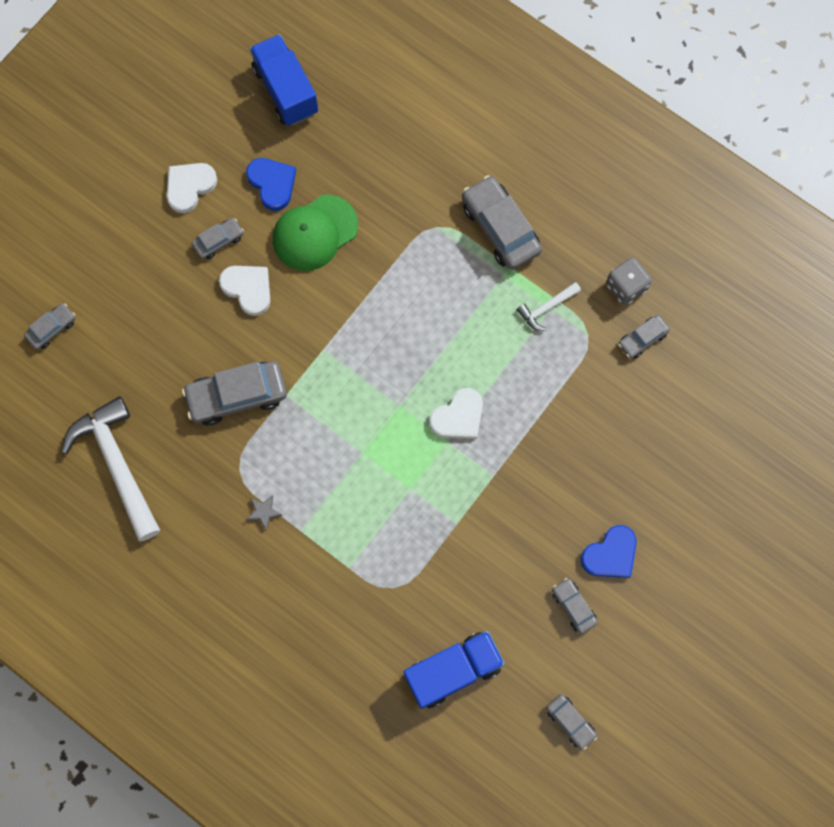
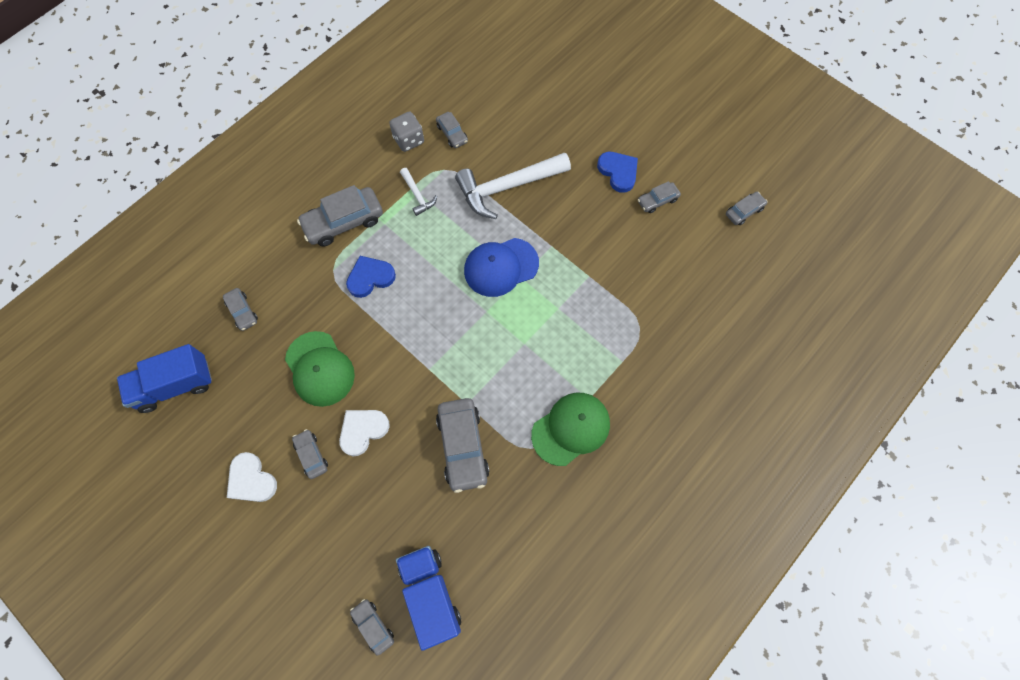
camera: 85 degrees left, 5 degrees down
(117, 464) = (517, 562): white hammer -> white hammer (507, 187)
(264, 512) = (571, 429): grey star -> green cap
(272, 184) = (265, 403): blue heart -> blue heart (370, 277)
(375, 140) = (242, 311): none -> grey car
(453, 671) = (707, 289): blue truck -> blue truck (430, 595)
(458, 417) = (501, 267): white heart -> blue cap

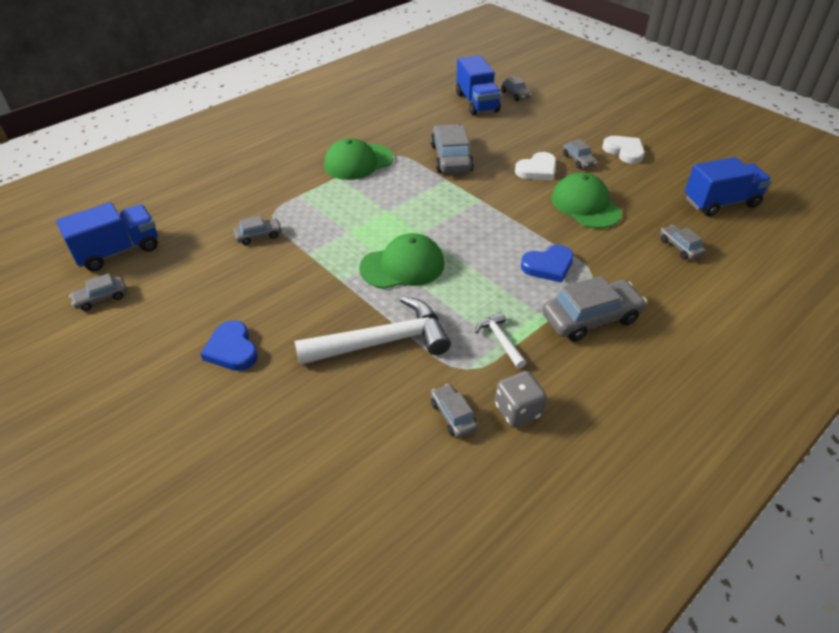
camera: 175 degrees left, 25 degrees down
(501, 267) = (402, 266): blue cap -> green cap
(657, 200) = (198, 315): grey car -> grey car (259, 236)
(762, 265) = (118, 251): none -> blue truck

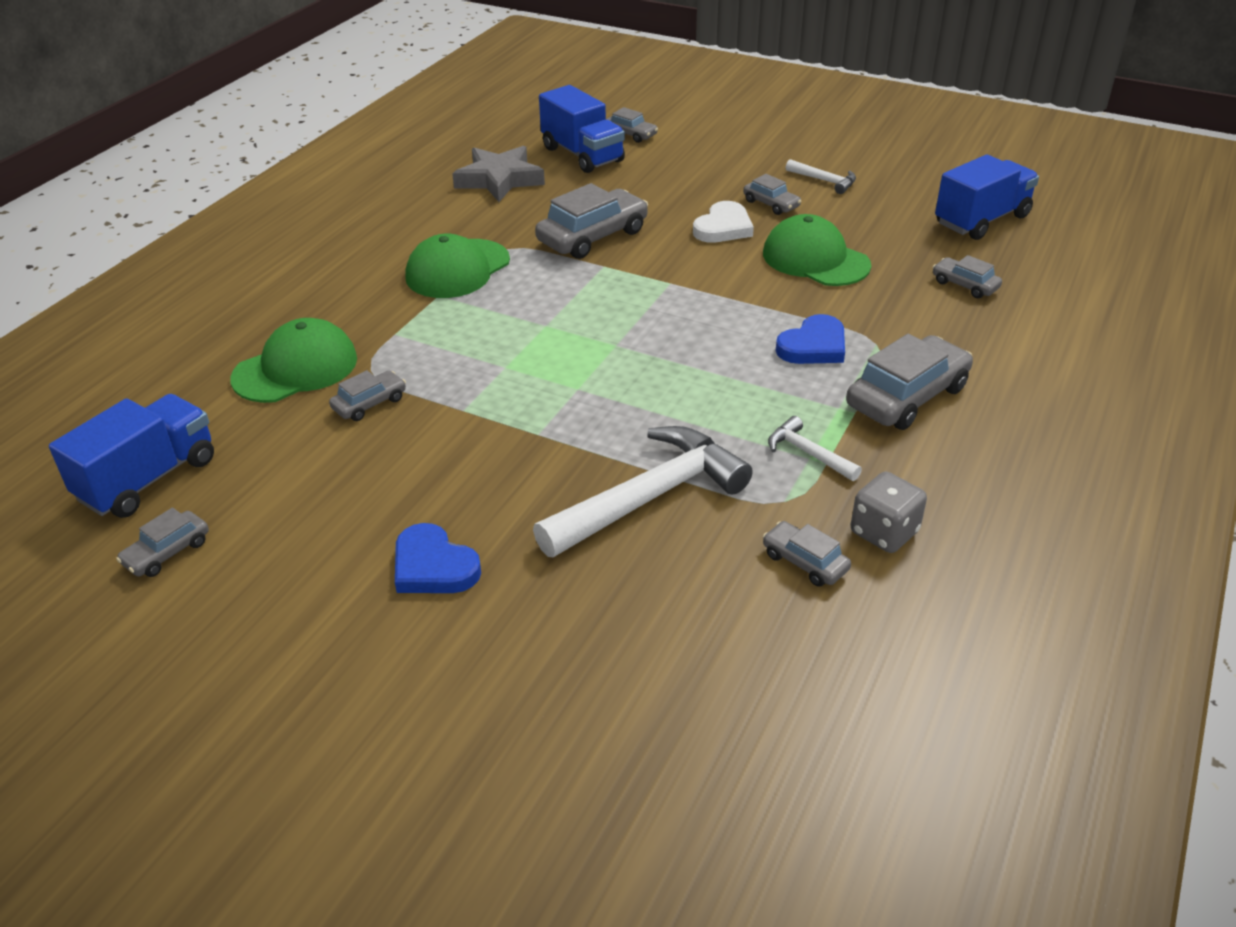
camera: 20 degrees left, 5 degrees down
(402, 266) = (615, 393): green cap -> green cap (295, 368)
(417, 109) = (499, 179): none -> grey star
(451, 158) = (592, 236): grey car -> grey car turned 75 degrees clockwise
(624, 151) = (824, 181): white heart -> white hammer

